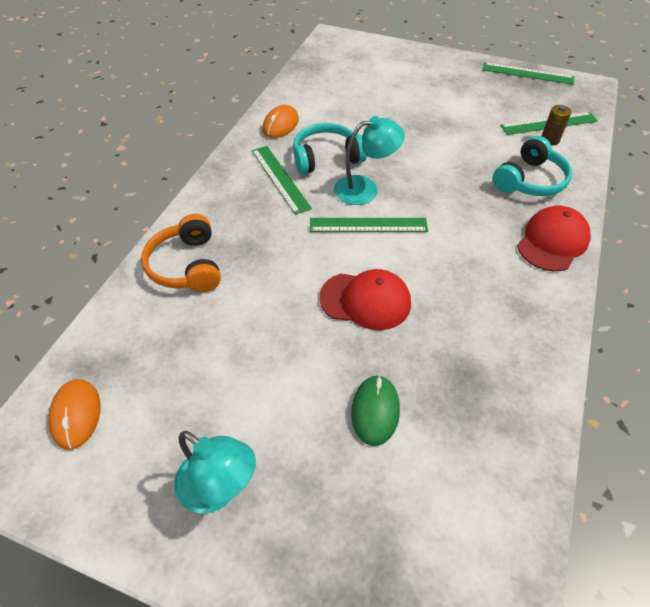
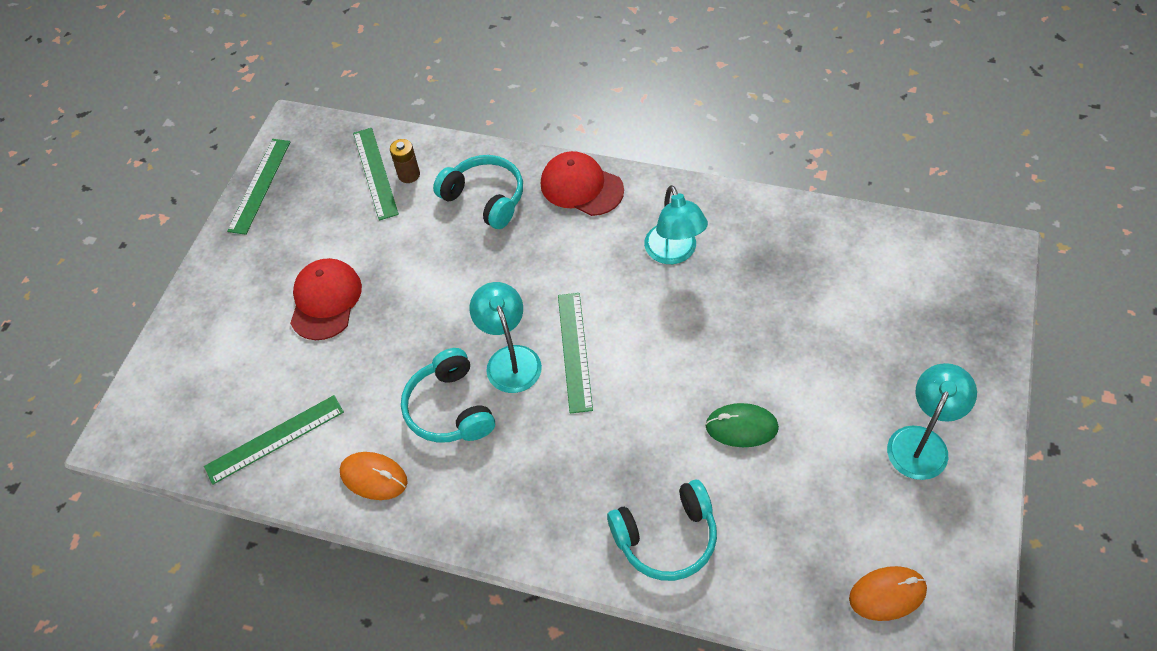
camera: 90 degrees left, 5 degrees up
(187, 265) = (666, 537): orange headphones -> turquoise headphones
(280, 178) = (496, 459): green ruler -> green ruler (275, 439)
(365, 300) = (688, 346): red cap -> red cap (325, 300)
(375, 411) = (815, 329): green mouse -> green mouse (741, 427)
(475, 302) = (674, 253): none -> turquoise lamp

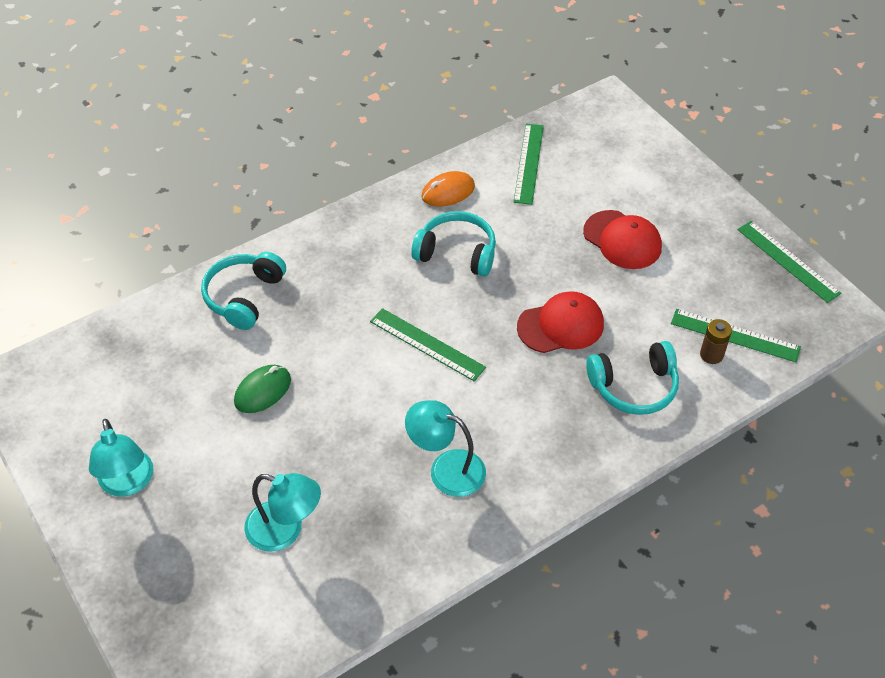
camera: 125 degrees right, 5 degrees down
(510, 359) = (461, 306): turquoise lamp -> turquoise lamp (285, 530)
(581, 187) = (582, 458): red cap -> red cap (561, 325)
(887, 594) = (79, 373): orange mouse -> none

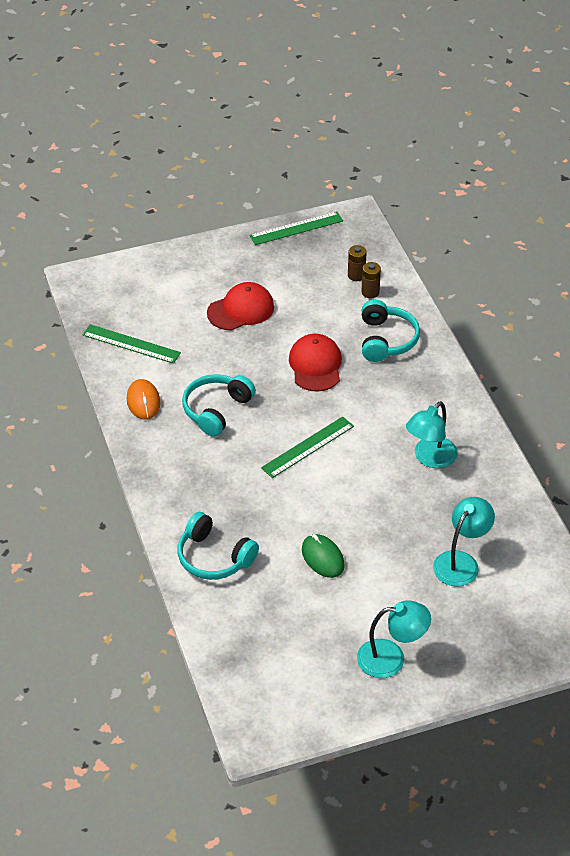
camera: 75 degrees left, 5 degrees down
(735, 335) = (356, 275): green ruler -> brown battery

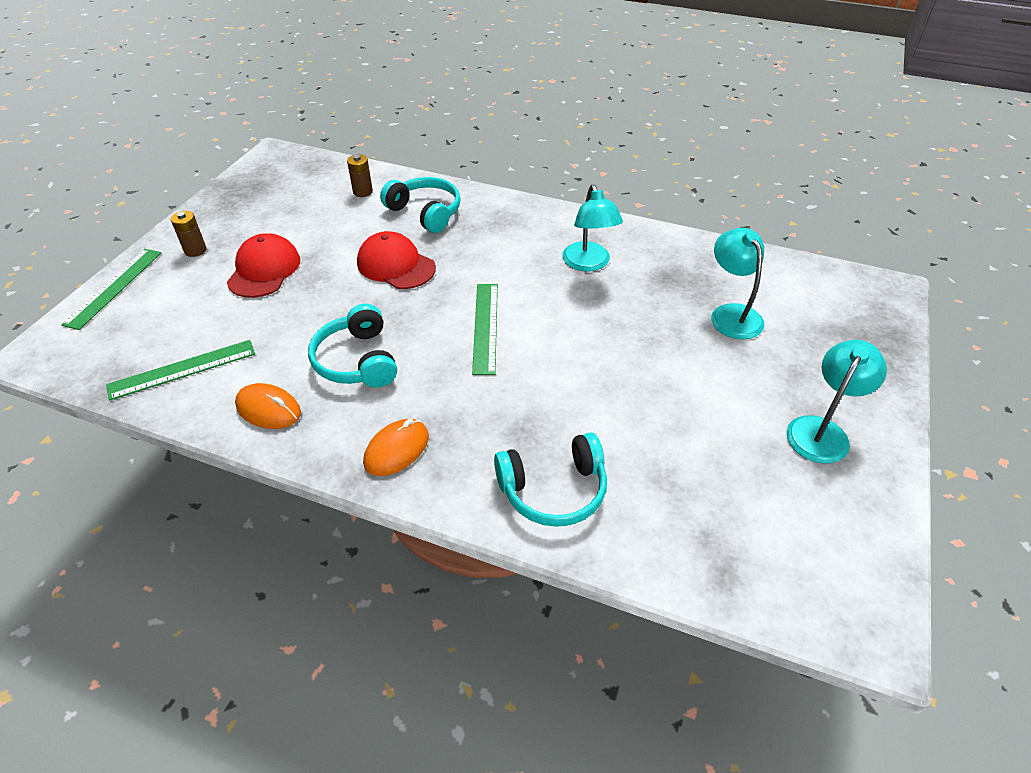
camera: 50 degrees left, 0 degrees up
(172, 474) = (396, 450): none -> orange mouse
(296, 228) = (232, 188): green ruler -> green ruler (114, 287)
(322, 558) = (640, 401): green mouse -> none
(356, 275) = (334, 188): brown battery -> brown battery (195, 250)

